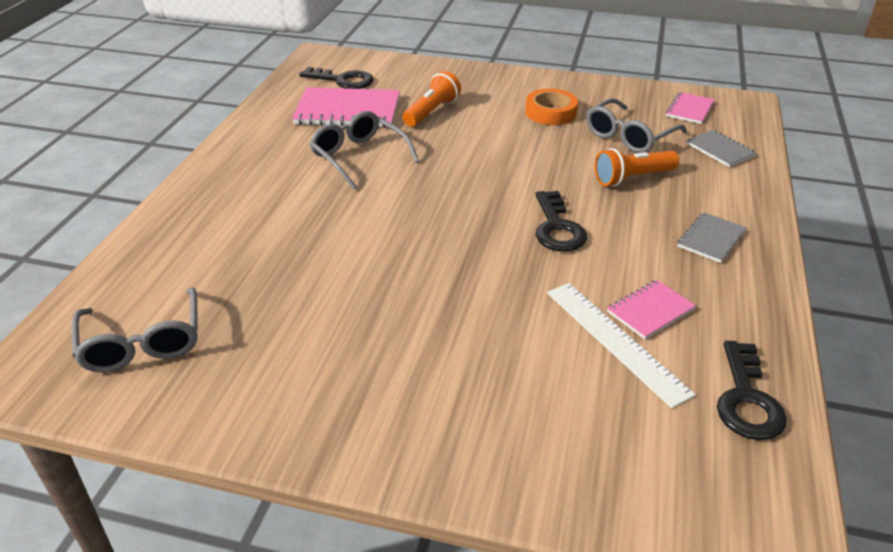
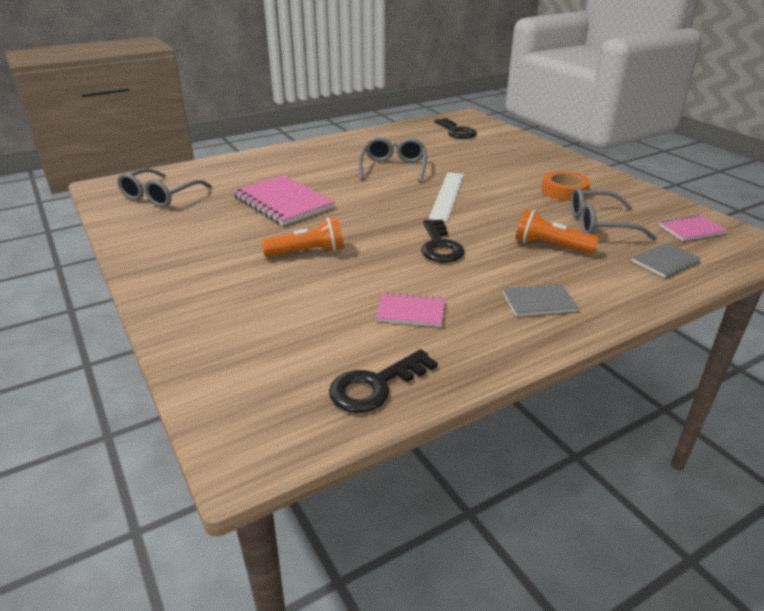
camera: 45 degrees right, 5 degrees down
(348, 111) = (430, 146): pink notebook -> pink notebook (283, 202)
(431, 112) = (480, 163): orange flashlight -> orange flashlight (307, 252)
(557, 228) = (440, 246): black key -> black key turned 45 degrees counterclockwise
(615, 341) = (358, 312): white ruler -> white ruler (447, 195)
(720, 150) = (665, 261): grey notebook -> grey notebook turned 45 degrees clockwise

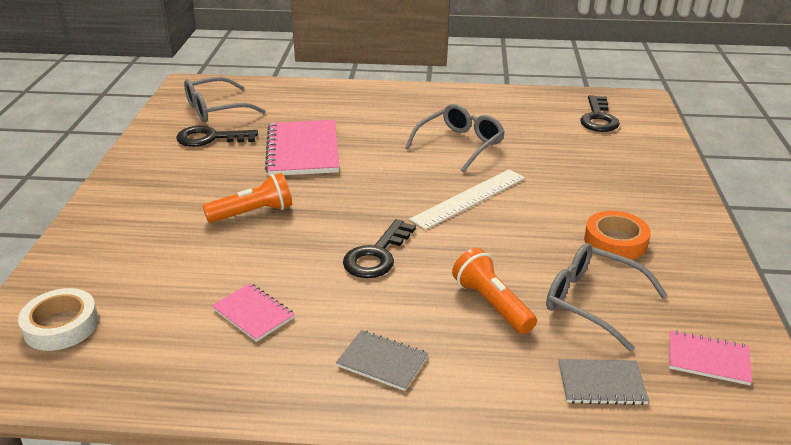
camera: 35 degrees right, 0 degrees up
(265, 385) = (61, 325): none -> white tape
(307, 252) = (253, 213): orange flashlight -> orange flashlight turned 45 degrees counterclockwise
(375, 386) = (130, 370): black key -> black key (210, 138)

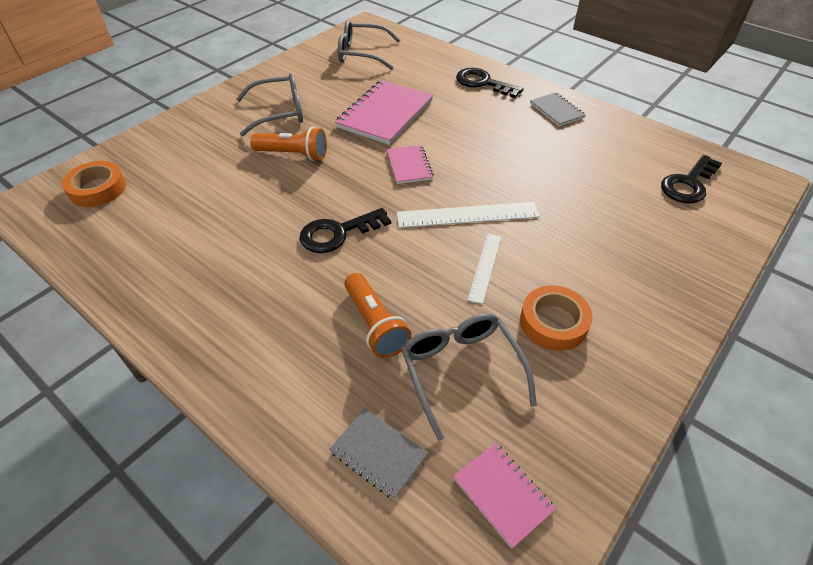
camera: 35 degrees right, 15 degrees up
(61, 325) = (98, 189): white tape -> orange tape
(210, 138) = (332, 78): black key -> black key (483, 83)
(253, 313) = (206, 239): pink notebook -> pink notebook (409, 166)
(382, 362) = (242, 328): grey notebook -> grey notebook (556, 110)
(460, 145) = (518, 159): grey glasses -> grey glasses (279, 112)
(492, 304) = (375, 324): orange flashlight -> orange flashlight turned 150 degrees clockwise
(526, 228) = (485, 267): none -> white ruler

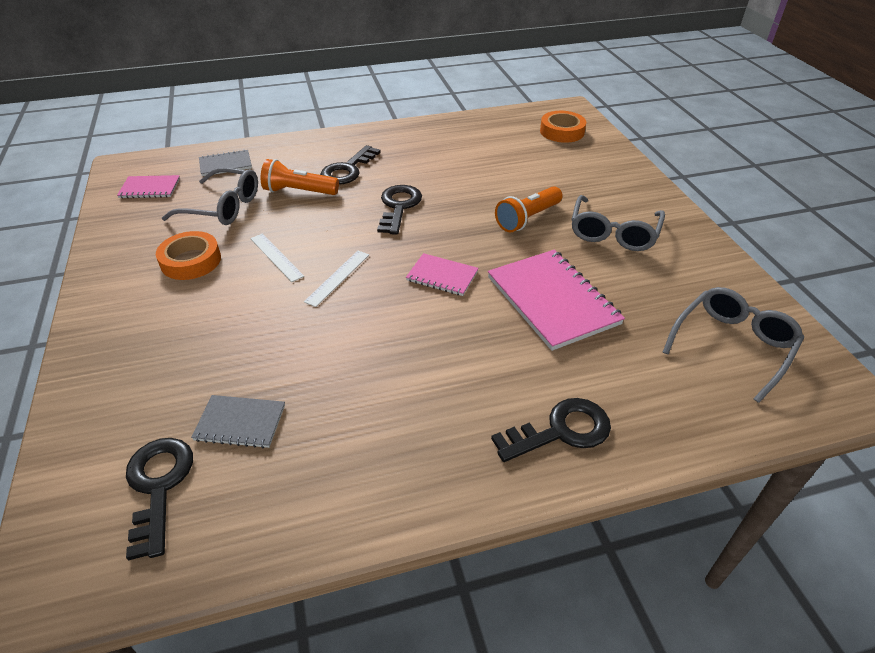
camera: 125 degrees right, 5 degrees down
(297, 311) = (348, 170): none -> black key
(467, 215) = (338, 277): white ruler -> white ruler, size x0.61
(556, 110) = (423, 468): grey notebook -> grey notebook (240, 423)

